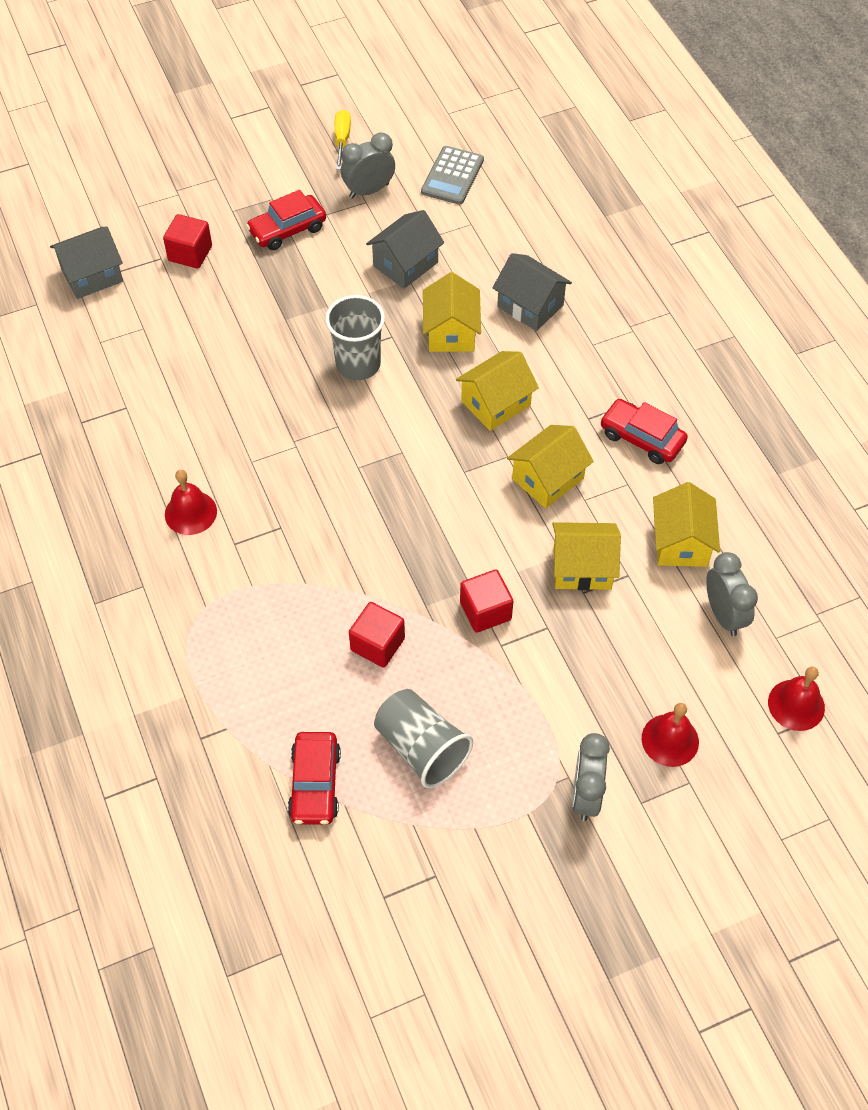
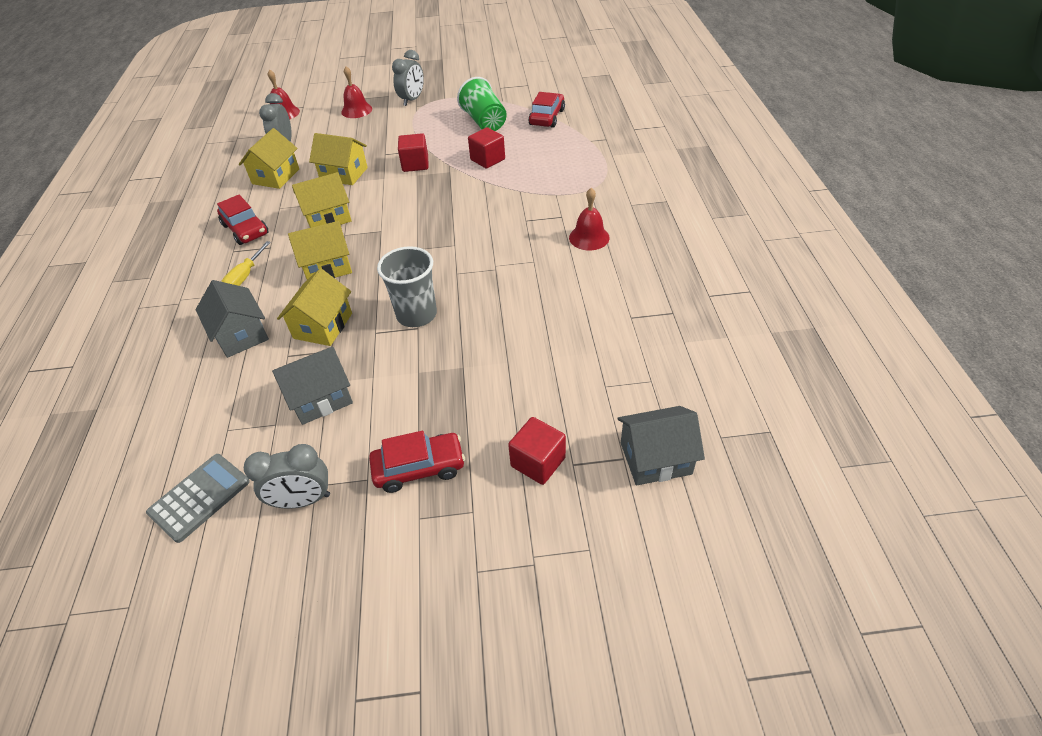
camera: 160 degrees left, 10 degrees down
(342, 140) = (288, 595): yellow screwdriver -> yellow screwdriver (245, 276)
(421, 748) = (484, 122): grey cup -> green cup

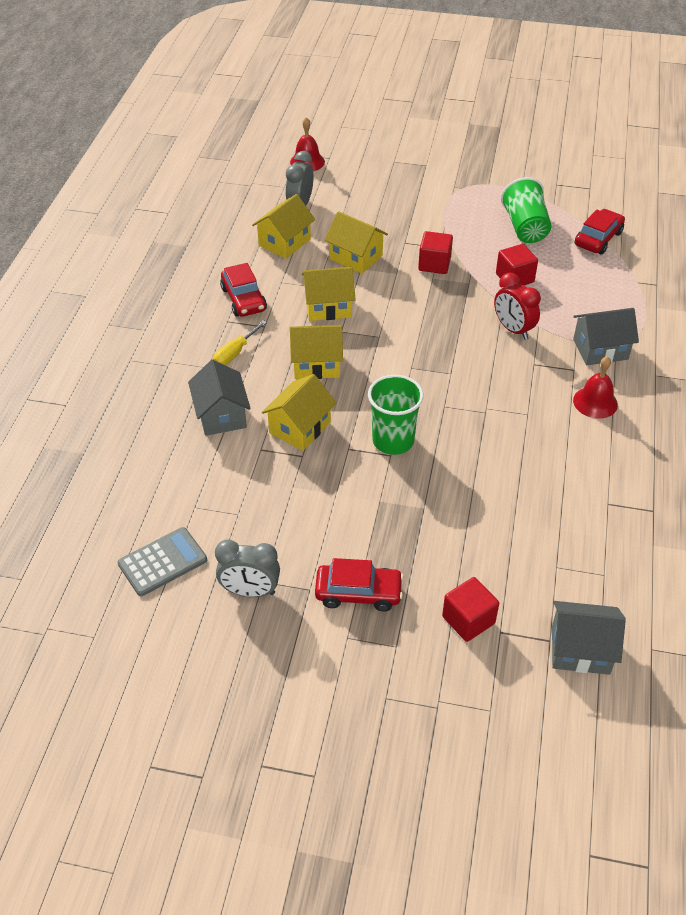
camera: 15 degrees right, 0 degrees up
(320, 398) = (283, 501): grey house -> grey house (600, 349)
(356, 110) = (386, 177): red bell -> none
(412, 100) = (451, 178): grey clock -> none
(416, 314) = (393, 441): grey cup -> green cup
(499, 198) = (513, 329): none -> red clock

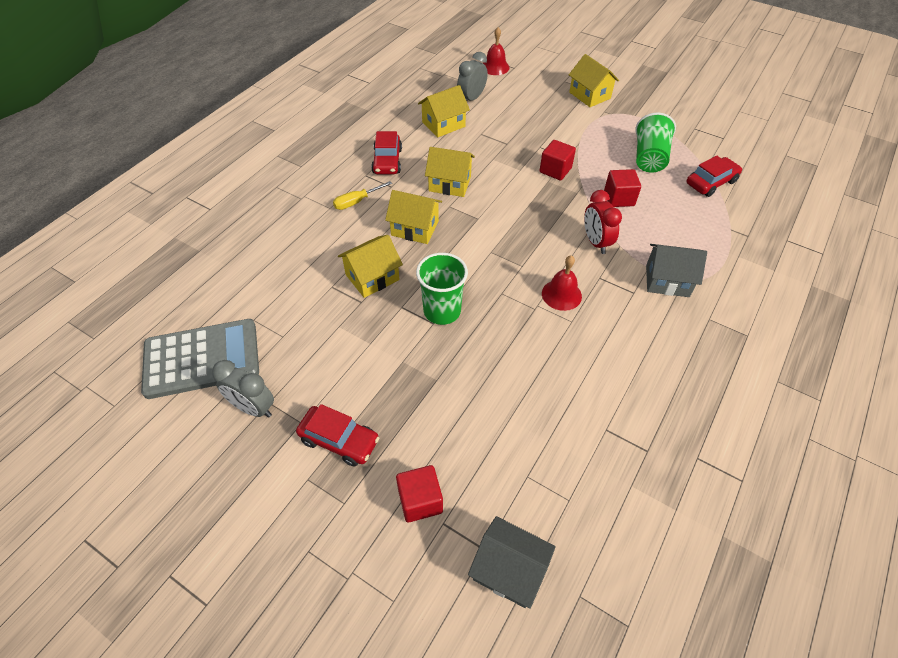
camera: 20 degrees right, 5 degrees up
(162, 562) = (202, 359): grey calculator -> grey calculator, size x1.63
(221, 415) = (317, 249): grey house -> none
(356, 257) = (493, 149): yellow house -> yellow house (589, 95)
(595, 402) = (639, 328): red bell -> red bell (561, 294)

